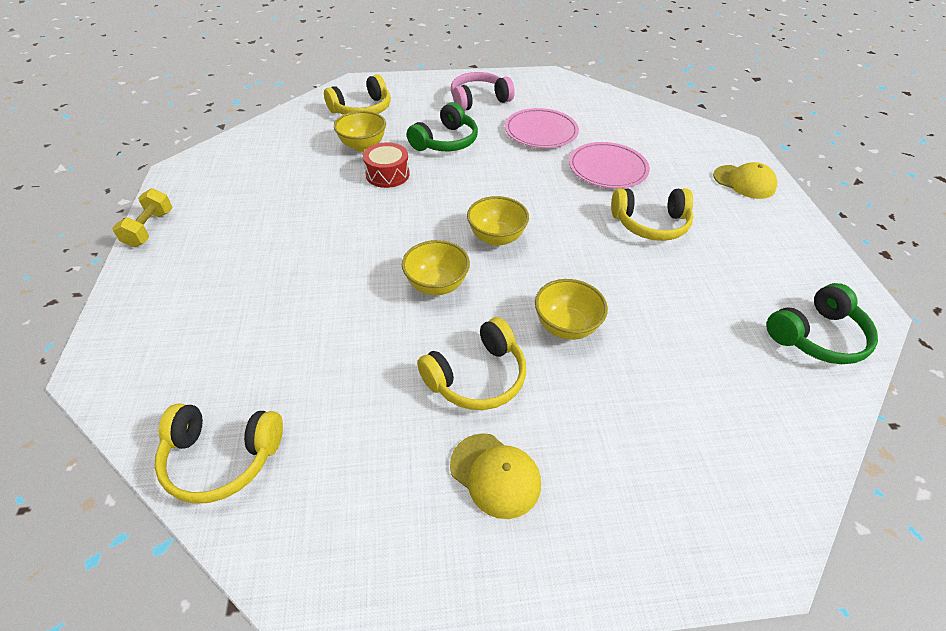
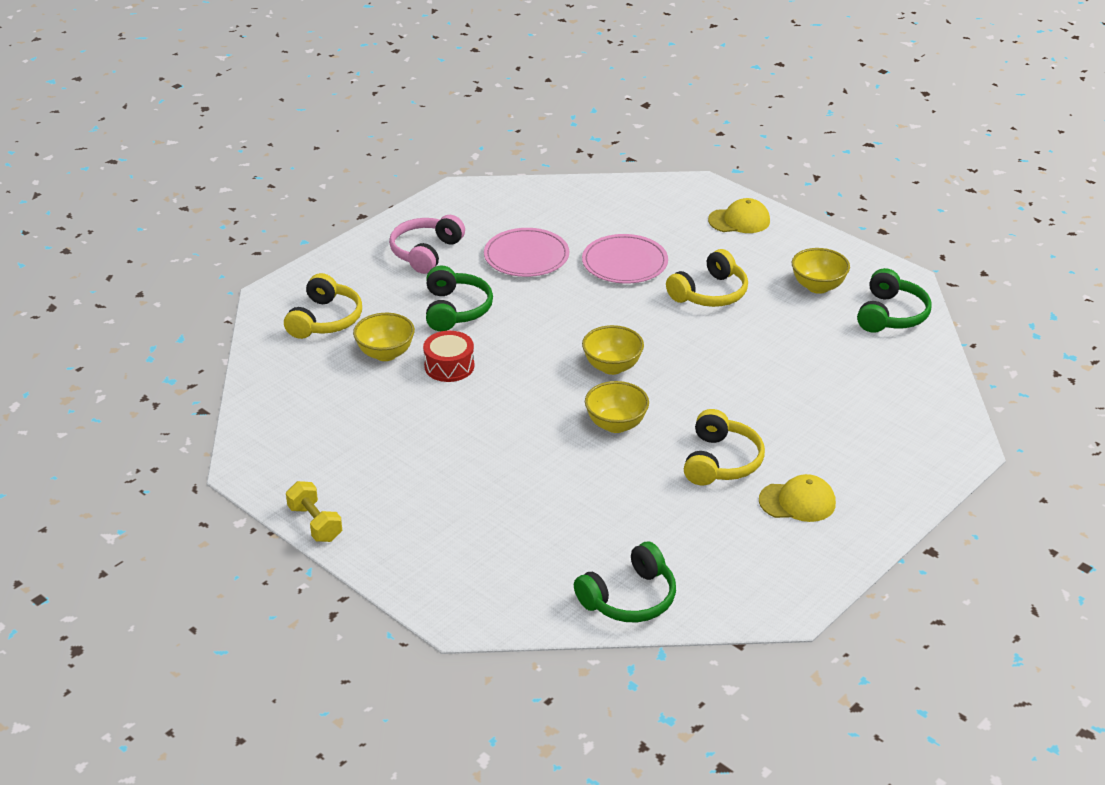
camera: 40 degrees left, 10 degrees down
(222, 458) = (629, 598): yellow headphones -> green headphones
(566, 326) = (737, 398): yellow bowl -> yellow bowl (818, 286)

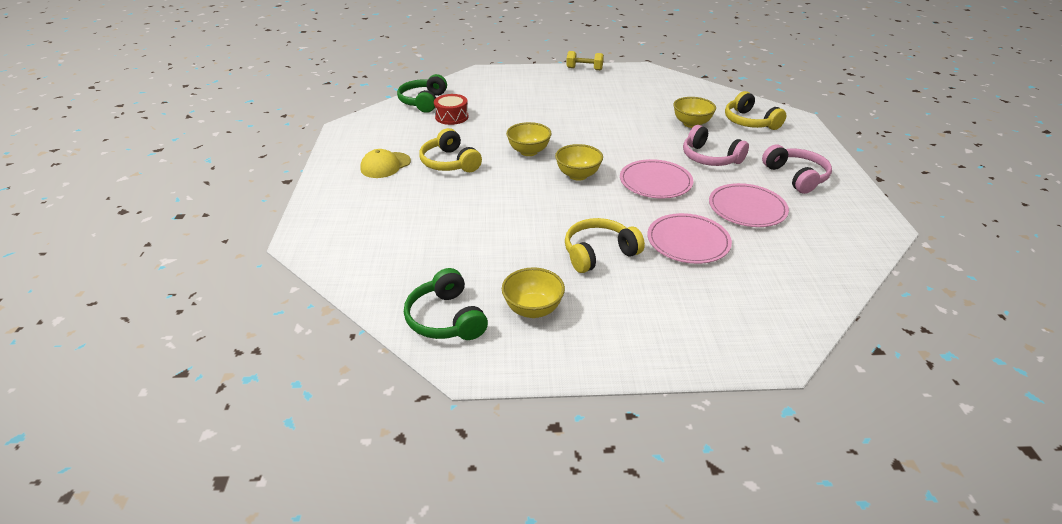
camera: 135 degrees right, 0 degrees up
(449, 366) = (653, 134): red drum -> red drum (451, 117)
(455, 309) = (710, 158): green headphones -> pink headphones
(553, 318) = (655, 182): none -> pink plate
(710, 293) = (599, 253): yellow headphones -> yellow headphones turned 60 degrees clockwise
(739, 220) = (682, 338): yellow cap -> none

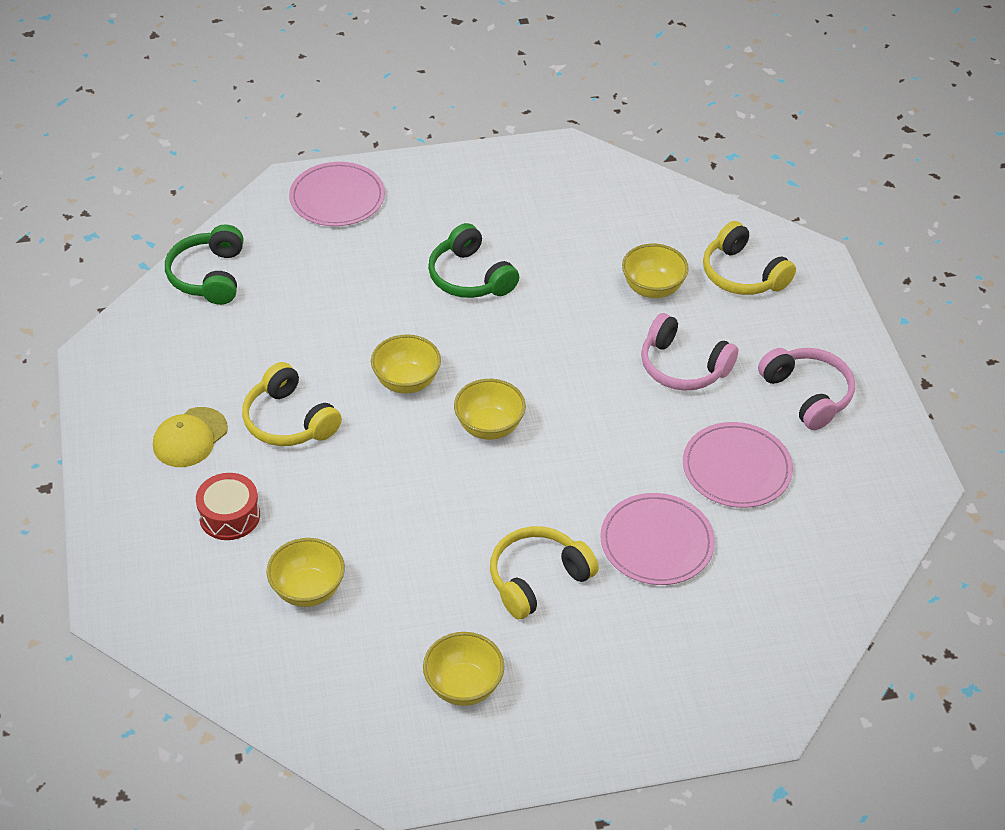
camera: 10 degrees left, 10 degrees up
(435, 244) = (308, 590): none -> yellow bowl
(446, 319) = (354, 716): green headphones -> green headphones (470, 277)
(451, 117) = (266, 310): red drum -> red drum (229, 516)
(584, 69) = (466, 159): yellow dumbbell -> none
(655, 182) = (605, 428): pink plate -> pink plate (337, 198)

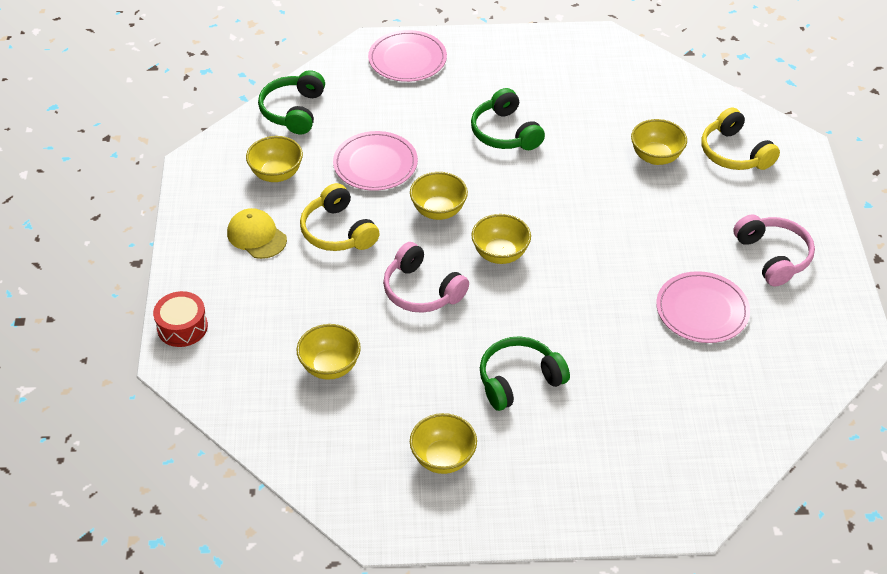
camera: 10 degrees right, 0 degrees up
(190, 437) = (256, 236): yellow cap -> yellow cap turned 90 degrees clockwise
(201, 357) = (276, 174): none -> yellow bowl
(229, 516) = (277, 301): red drum -> red drum (182, 327)
(537, 579) = (519, 380): yellow headphones -> green headphones
(656, 542) = (624, 362): pink plate -> pink plate (375, 164)
(683, 367) = (670, 223): pink headphones -> pink headphones (422, 290)

